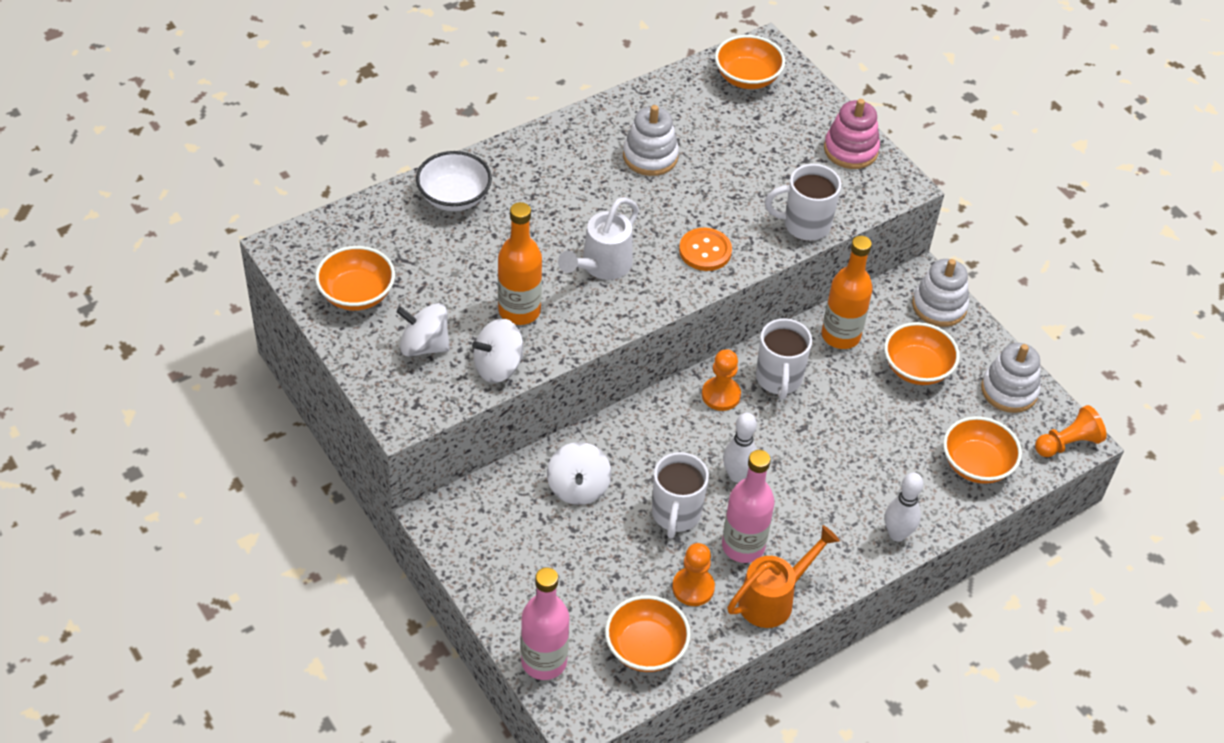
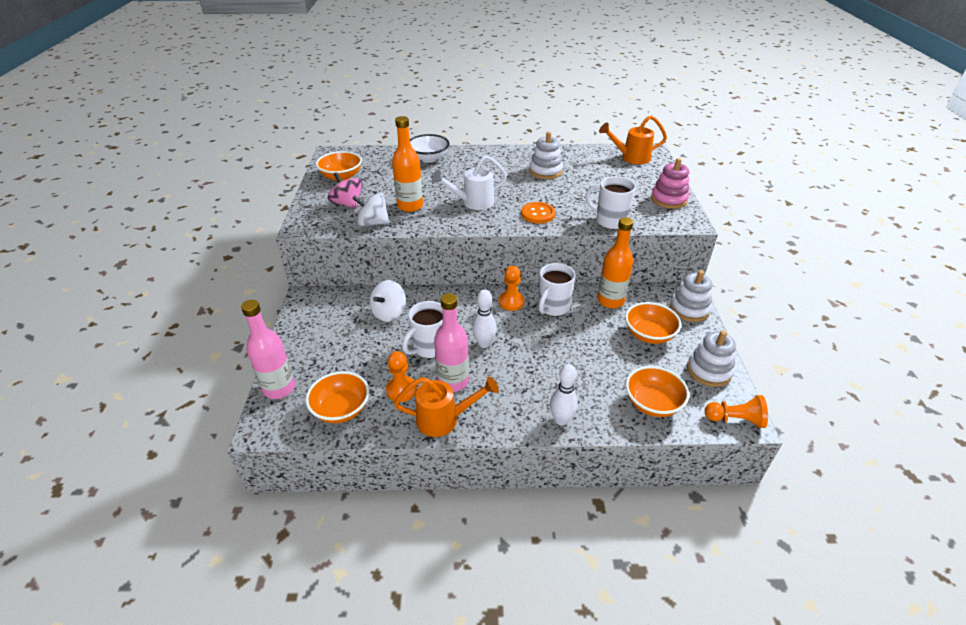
camera: 35 degrees right, 10 degrees down
(424, 346) = (347, 204): white spinning top -> pink spinning top
(747, 78) = (630, 158): orange bowl -> orange watering can

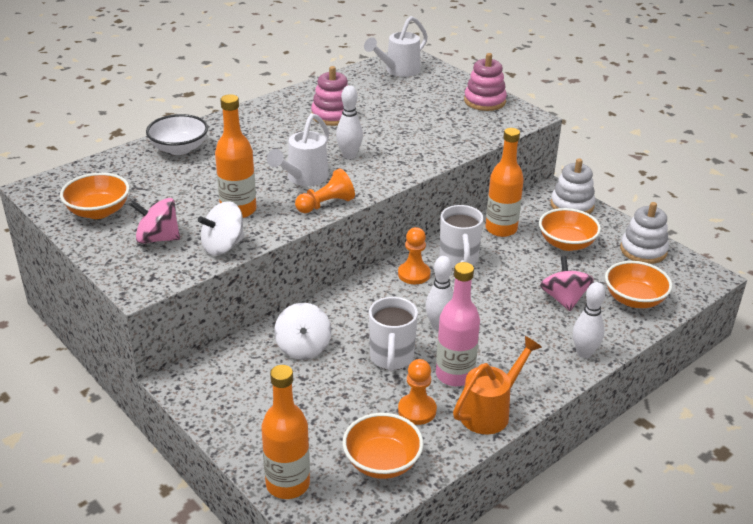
camera: 40 degrees left, 5 degrees down
(279, 388) = (288, 484): pink bottle -> orange bottle
(521, 200) = (349, 155): none -> white bowling pin
(538, 214) = (386, 163): orange button -> none
(545, 171) = (333, 115): white stacking toy -> pink stacking toy
(595, 373) = (564, 299): none -> pink spinning top
(610, 221) = (461, 143): white mug -> none
(630, 158) = (398, 71): orange watering can -> white watering can
(735, 419) = (701, 279): orange pawn -> orange pawn (326, 204)

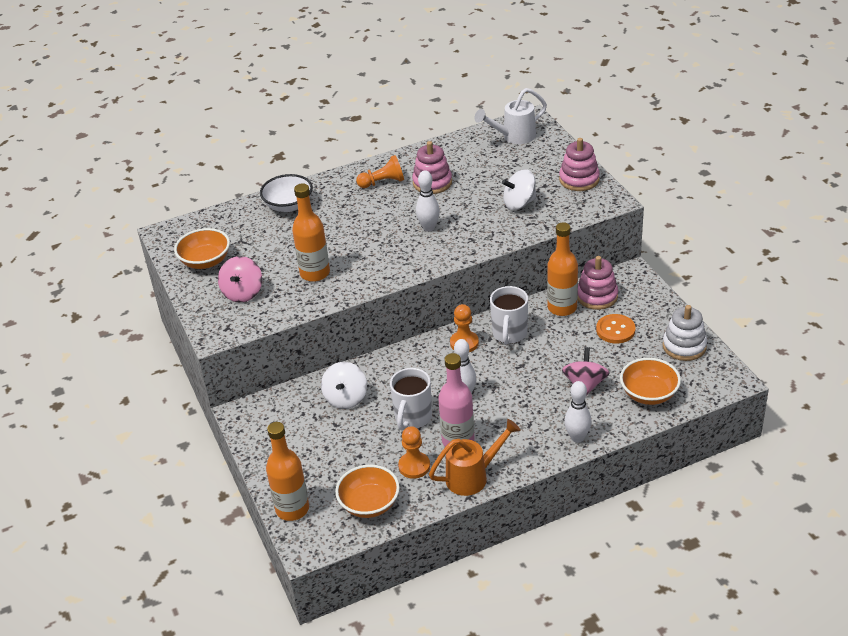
camera: 20 degrees right, 5 degrees up
(158, 238) = (243, 293): pink spinning top -> pink spinning top turned 105 degrees counterclockwise
(223, 246) = (290, 306): white spinning top -> white spinning top (519, 203)
(303, 179) = (380, 248): white watering can -> none
(326, 204) = (388, 276): orange pawn -> orange pawn (383, 182)
(531, 215) = (597, 296): none -> pink stacking toy
(566, 243) = (615, 330): orange bowl -> orange button
(572, 205) = (641, 290): white stacking toy -> none

